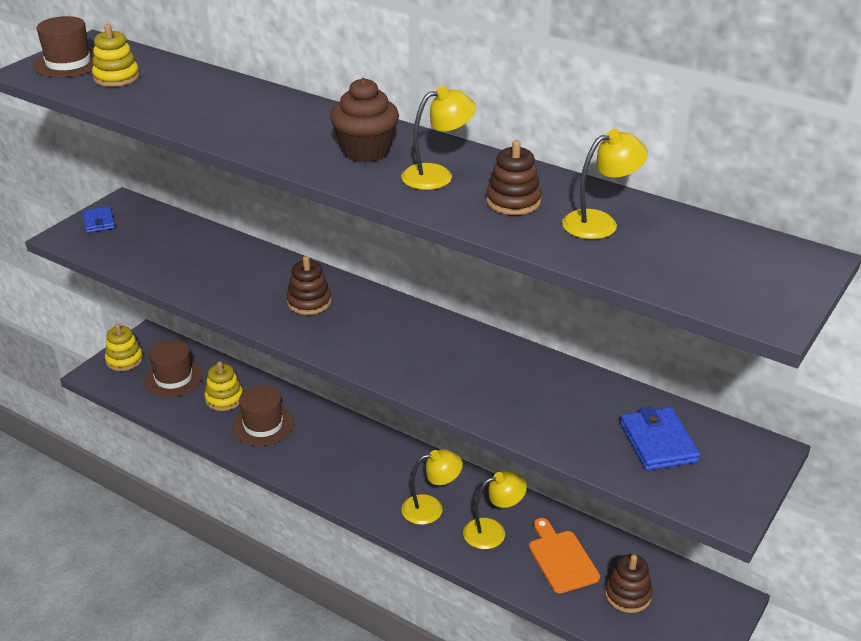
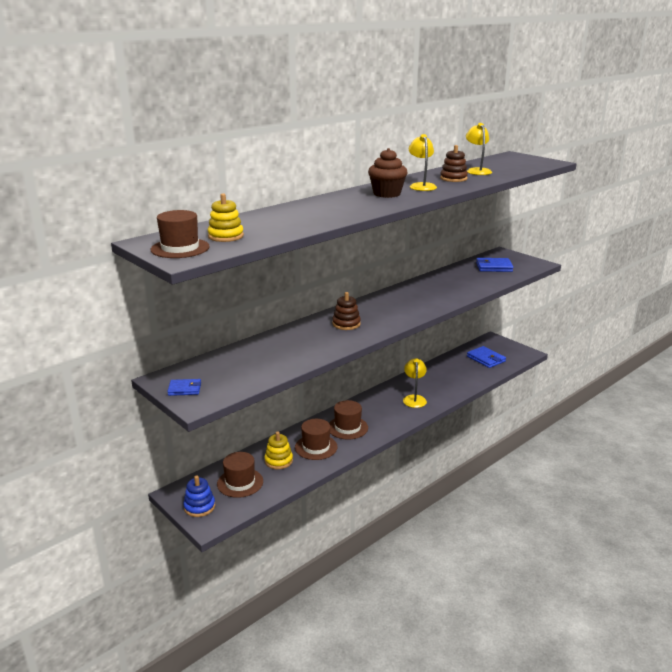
camera: 75 degrees left, 10 degrees down
(124, 360) = (199, 507): yellow stacking toy -> blue stacking toy
(320, 447) = (347, 427): none -> brown hat
(493, 531) = (436, 384): yellow lamp -> none
(561, 559) = (460, 370): orange cutting board -> none
(627, 595) = (486, 359): brown stacking toy -> blue wallet

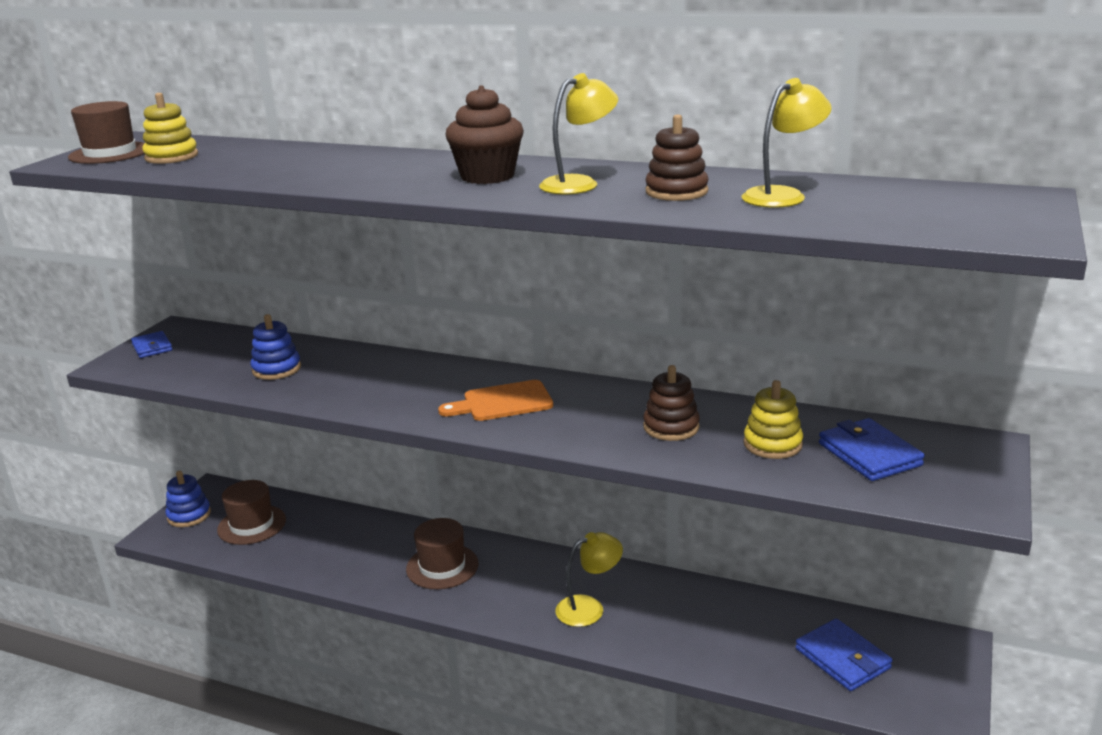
camera: 65 degrees right, 0 degrees up
(277, 355) = (276, 369): none -> blue stacking toy
(278, 461) = (317, 536): yellow stacking toy -> yellow stacking toy (772, 444)
(316, 447) = (369, 555): brown hat -> none
(346, 324) = (421, 385): brown stacking toy -> brown stacking toy (671, 427)
(386, 311) = (503, 402): none -> orange cutting board
(486, 359) = (842, 658): blue wallet -> blue wallet turned 60 degrees counterclockwise

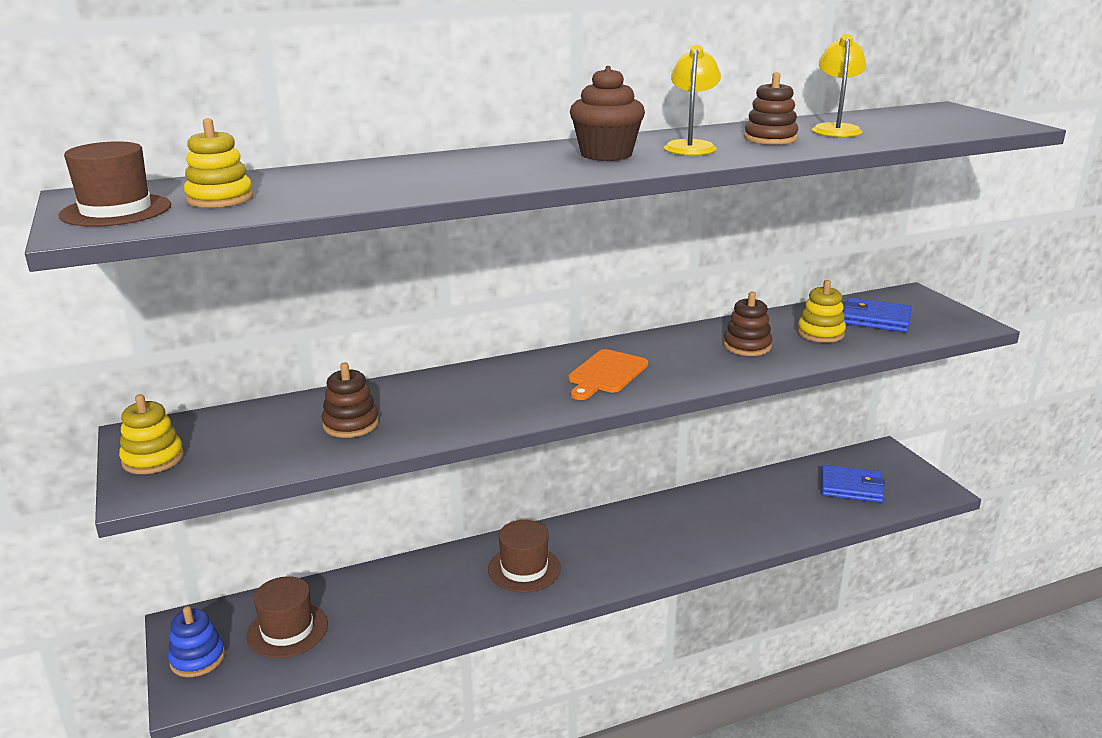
camera: 45 degrees left, 0 degrees up
(152, 347) = (153, 459): blue wallet -> yellow stacking toy
(276, 369) = (351, 424): blue stacking toy -> brown stacking toy
(589, 608) = (673, 538): yellow lamp -> none

